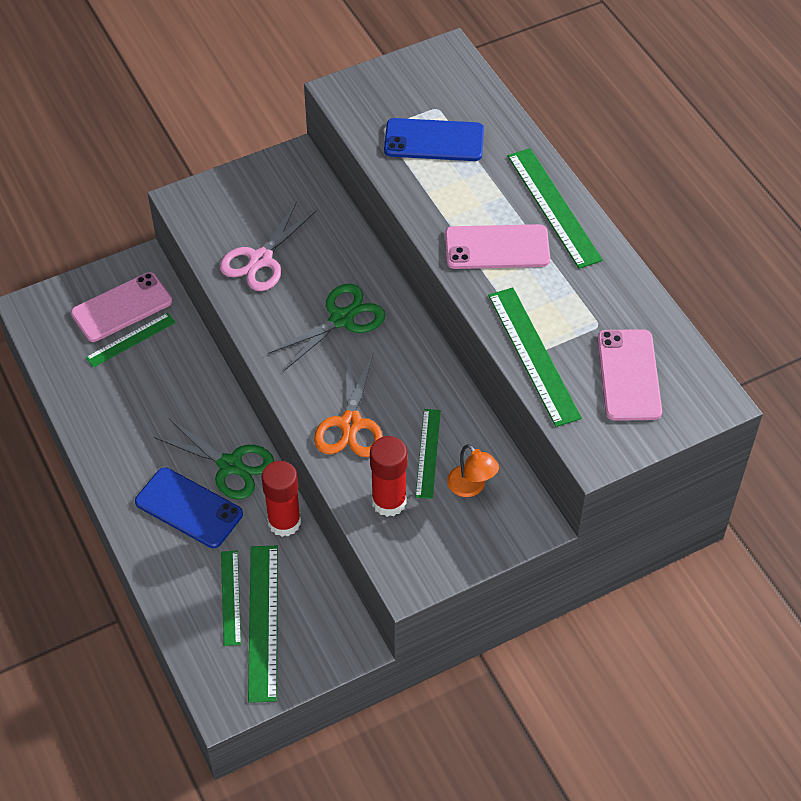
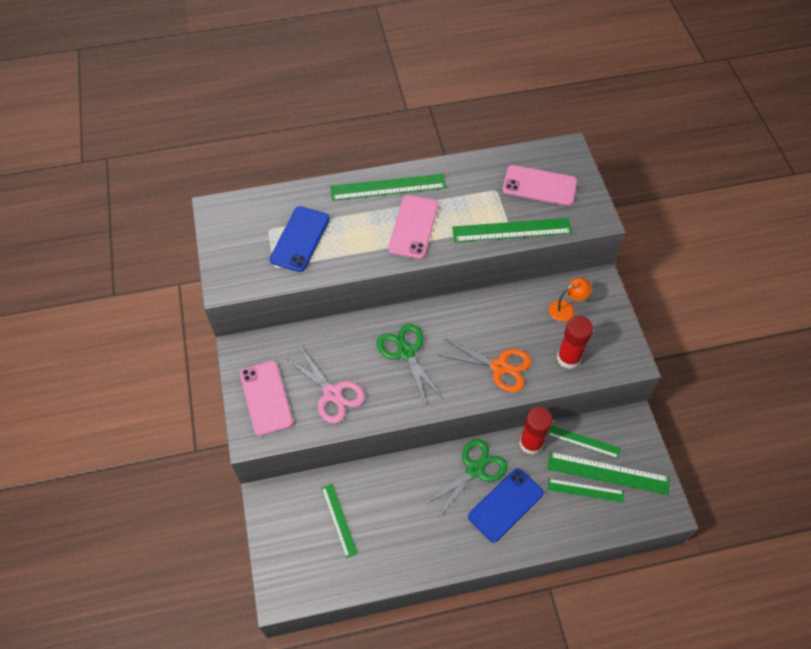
camera: 75 degrees left, 5 degrees up
(122, 307) = (304, 521): pink phone -> pink phone (266, 398)
(428, 453) = (534, 326): green ruler -> green ruler (583, 441)

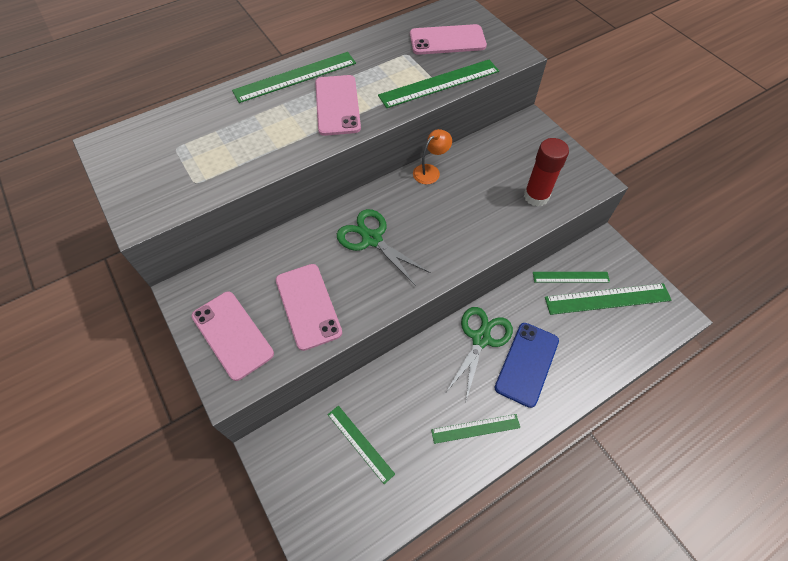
camera: 20 degrees left, 0 degrees up
(300, 239) = (215, 148): blue phone -> none
(332, 394) = (308, 306): pink scissors -> pink phone
(499, 367) = (474, 224): orange scissors -> none
(531, 443) = (523, 295): red glue stick -> none
(566, 309) = (512, 153): orange lamp -> orange lamp (430, 171)
(585, 490) = (595, 322): green ruler -> green ruler (475, 428)

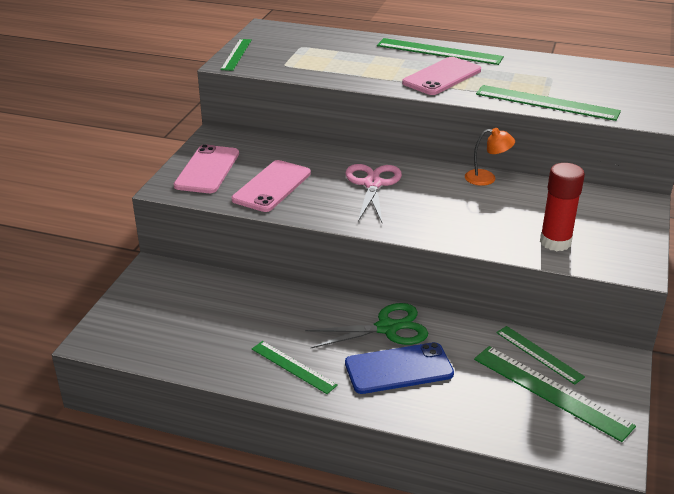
camera: 50 degrees right, 25 degrees down
(360, 443) = (206, 310): green ruler -> green ruler (236, 54)
(372, 239) = (372, 184): green scissors -> pink scissors
(447, 40) = (604, 86): pink phone -> none

